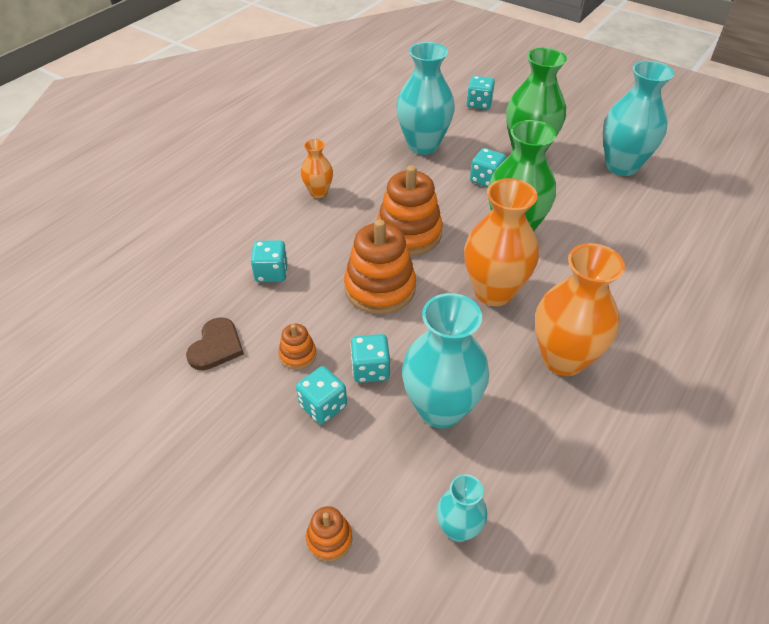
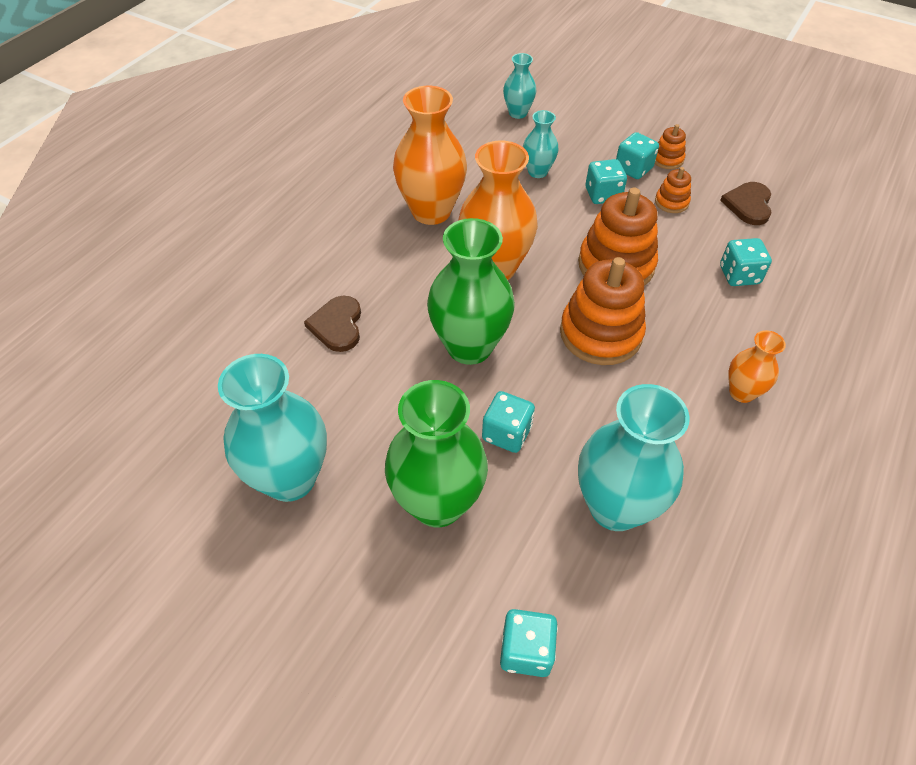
camera: 175 degrees right, 5 degrees up
(329, 539) = (600, 105): orange stacking toy -> orange stacking toy (667, 159)
(440, 409) = (537, 172): turquoise vase -> turquoise vase, size x0.53
(624, 251) = (337, 325): none -> brown heart

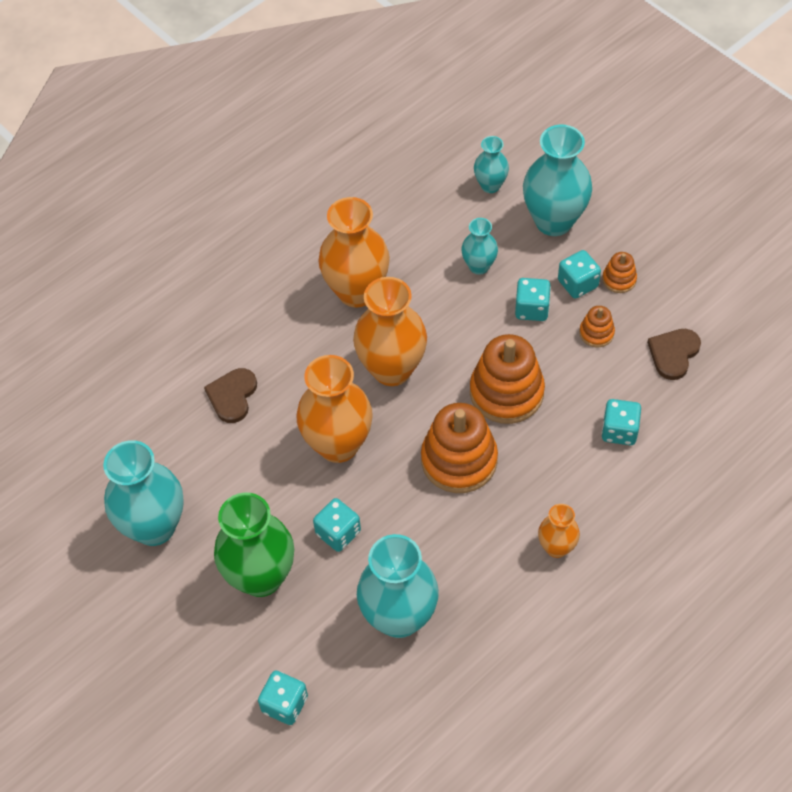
camera: 20 degrees right, 5 degrees up
(469, 346) = (338, 445): green vase -> orange vase
(586, 128) = (553, 221): none -> turquoise vase

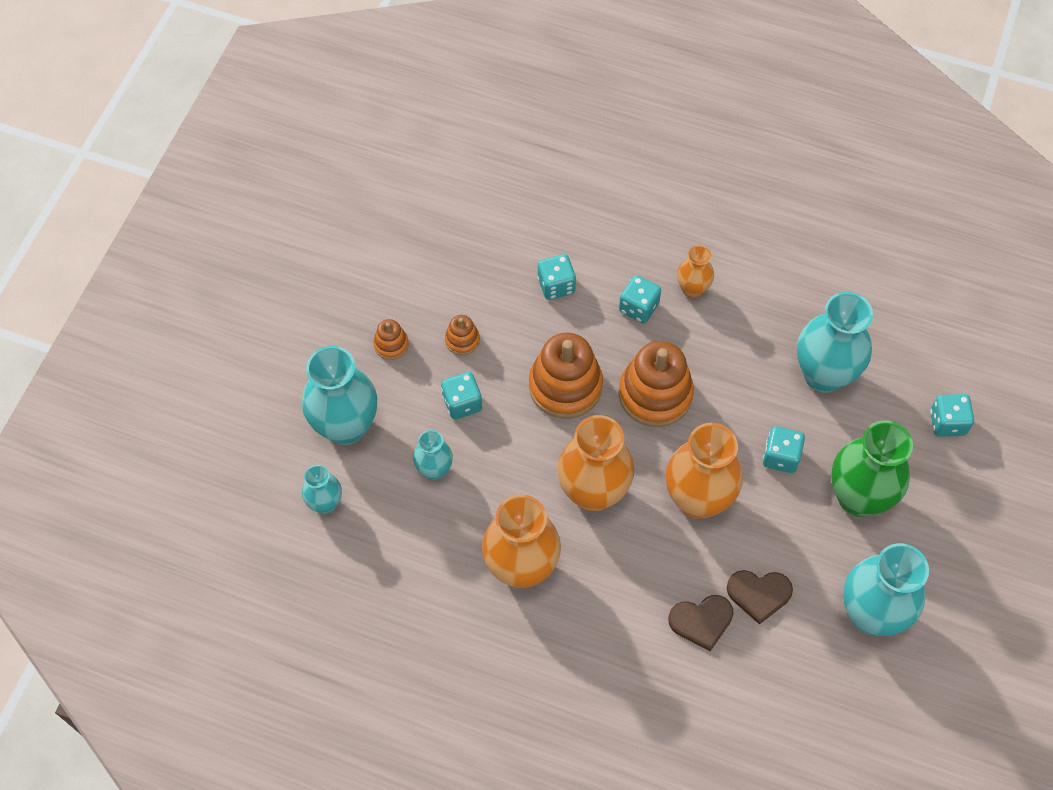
camera: 120 degrees left, 5 degrees up
(577, 284) = (413, 376): turquoise dice -> turquoise dice (638, 307)
(673, 354) = (453, 273): brown heart -> brown heart (759, 594)

